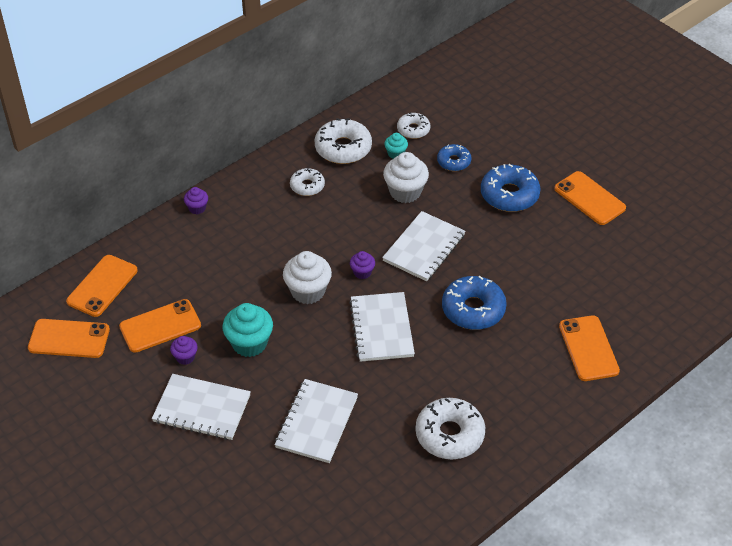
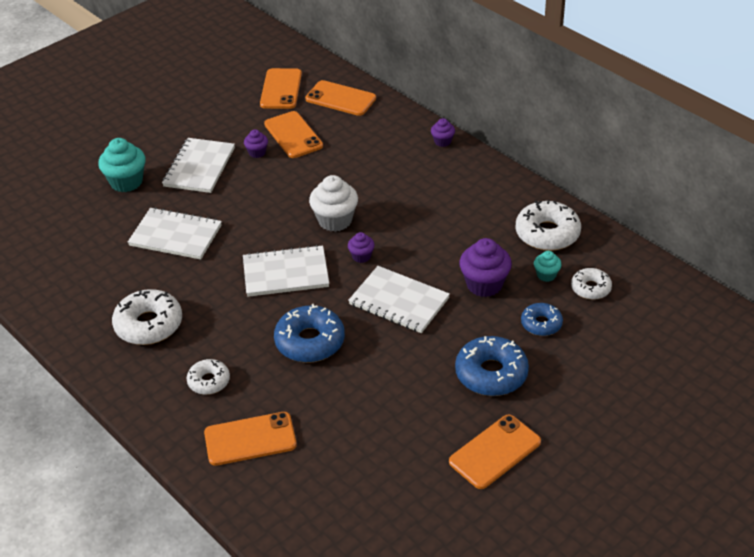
camera: 90 degrees right, 5 degrees down
(249, 343) = (271, 188): turquoise cupcake -> turquoise cupcake (126, 182)
(307, 186) = (483, 211): white donut -> white donut (209, 381)
(405, 192) = (484, 284): white cupcake -> purple cupcake

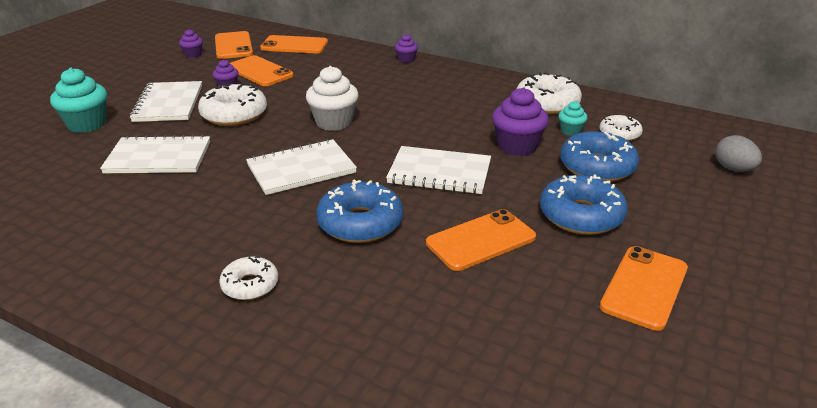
camera: 20 degrees left, 10 degrees down
(149, 325) = (148, 242): white donut -> white donut (234, 114)
(250, 439) = (334, 339): orange phone -> orange phone (480, 240)
(361, 256) = (377, 144): purple cupcake -> purple cupcake (193, 54)
(541, 324) = (597, 167): blue donut -> blue donut, size x1.69
(666, 353) = (733, 169): none -> grey egg

